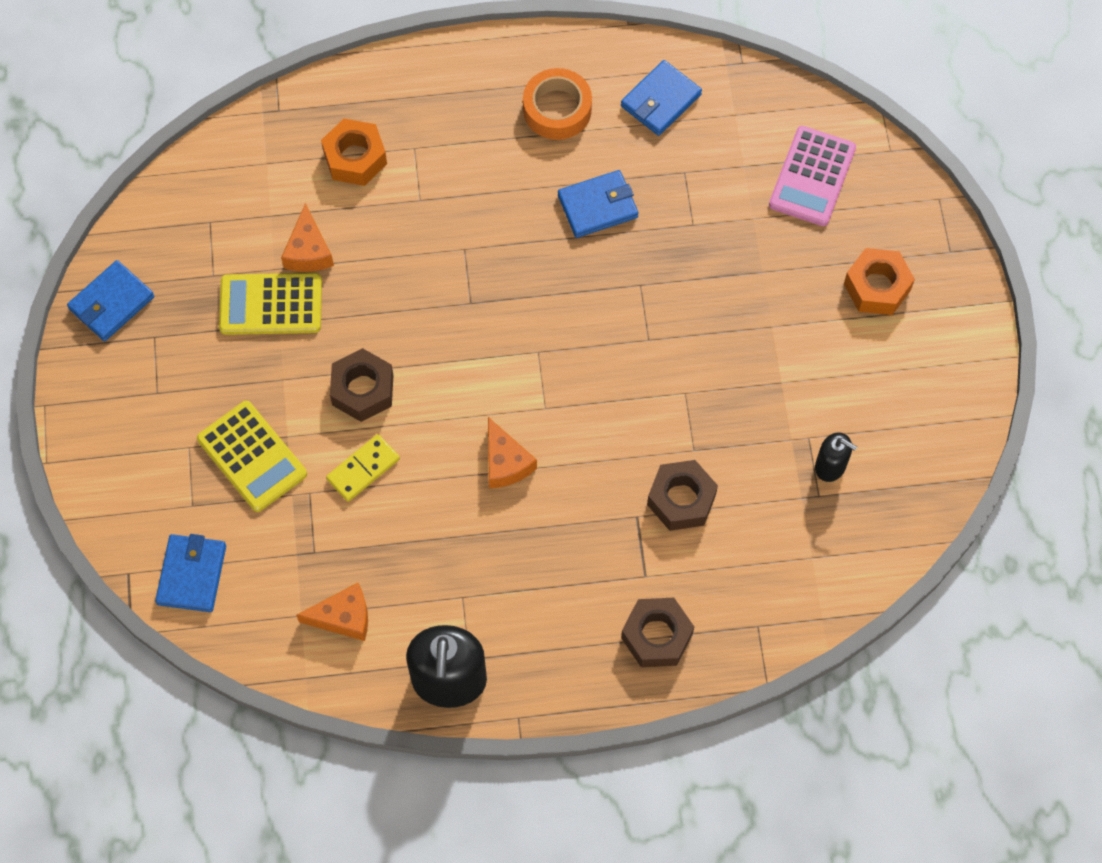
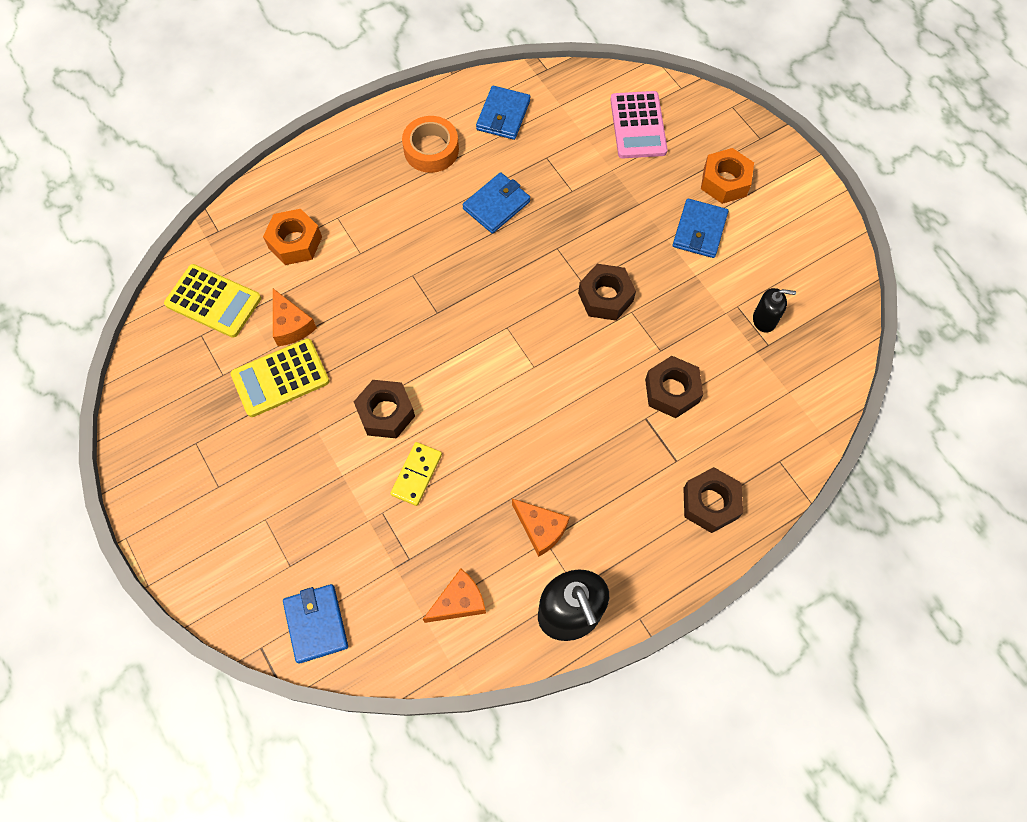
camera: 25 degrees left, 0 degrees up
(112, 303) = (147, 431): blue wallet -> blue wallet (699, 230)
(252, 457) = (321, 504): yellow calculator -> yellow calculator (213, 301)
(505, 462) = (525, 421): orange cheese -> orange cheese (541, 529)
(664, 364) = (605, 297): none -> brown nut

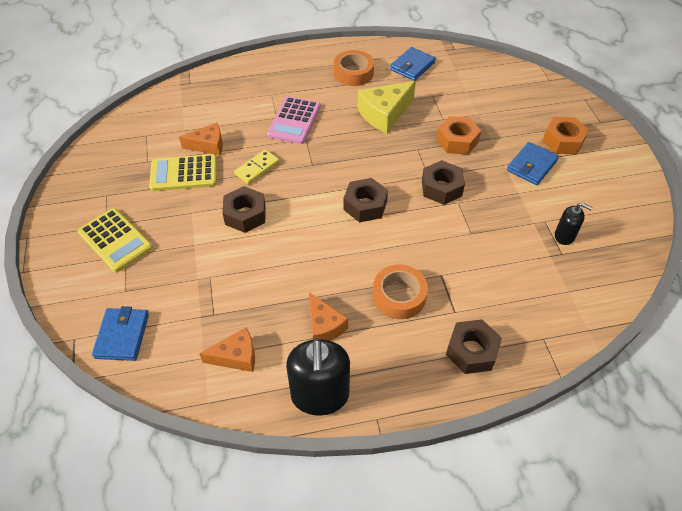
camera: 20 degrees right, 15 degrees down
(213, 301) = (165, 119): yellow calculator -> yellow calculator (115, 240)
(291, 325) = (208, 145): orange cheese -> orange cheese turned 90 degrees counterclockwise
(295, 242) = (236, 101): orange nut -> orange nut (457, 141)
(416, 474) = (247, 260): yellow domino -> yellow domino (257, 168)
(496, 205) = (384, 114): blue wallet -> yellow cheese
(609, 462) = (399, 296): none -> orange tape
(638, 125) = (508, 93): pink calculator -> pink calculator (294, 121)
(671, 391) = (469, 262): brown nut -> brown nut (365, 205)

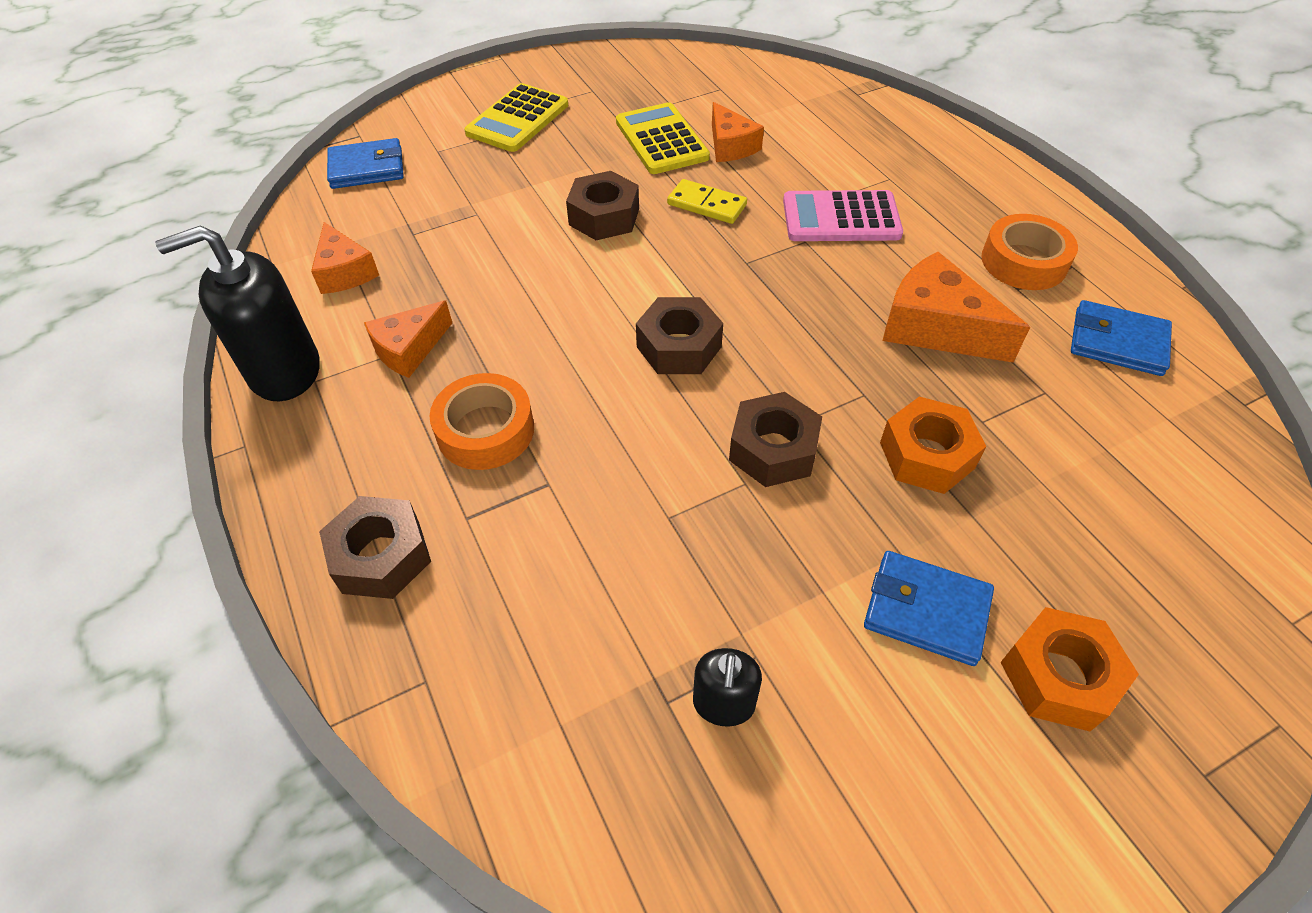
camera: 75 degrees right, 0 degrees up
(384, 114) = (935, 327): yellow cheese -> orange cheese

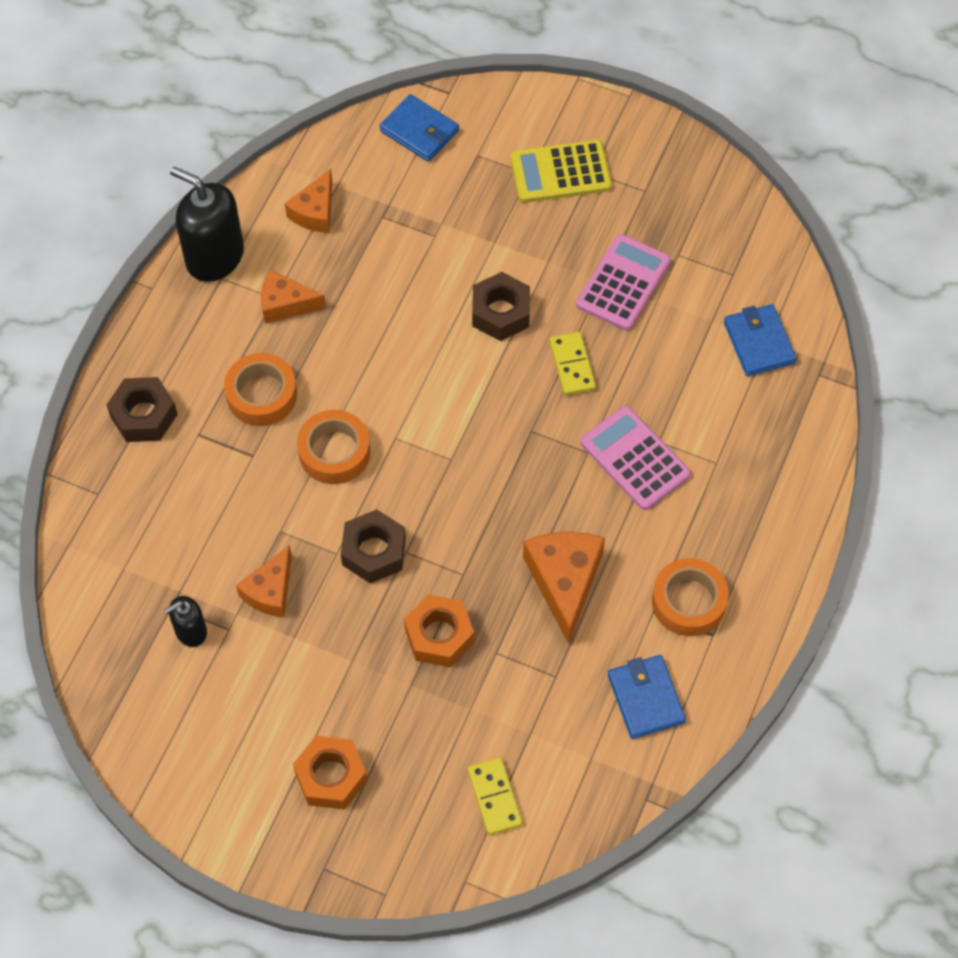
camera: 50 degrees right, 10 degrees up
(620, 411) = (334, 452): none -> orange tape
(661, 140) = (623, 283): yellow calculator -> pink calculator
(679, 347) = (415, 446): brown nut -> none
(730, 146) = (658, 333): orange cheese -> orange cheese (270, 591)
(926, 610) = (322, 693): blue wallet -> blue wallet (759, 343)
(1179, 526) = (494, 797): none -> yellow domino

